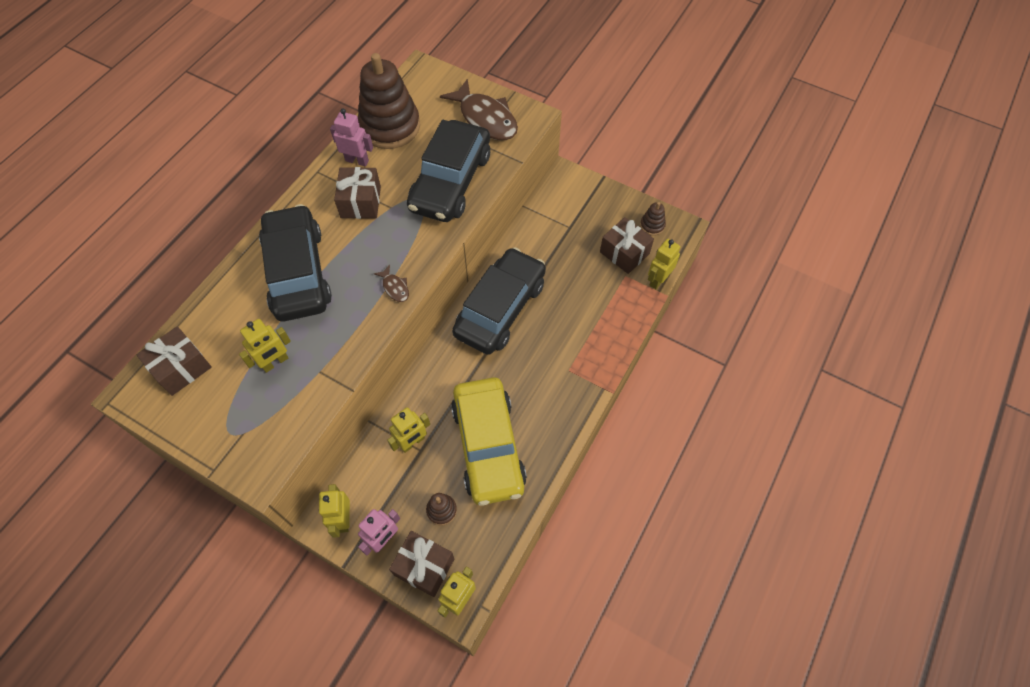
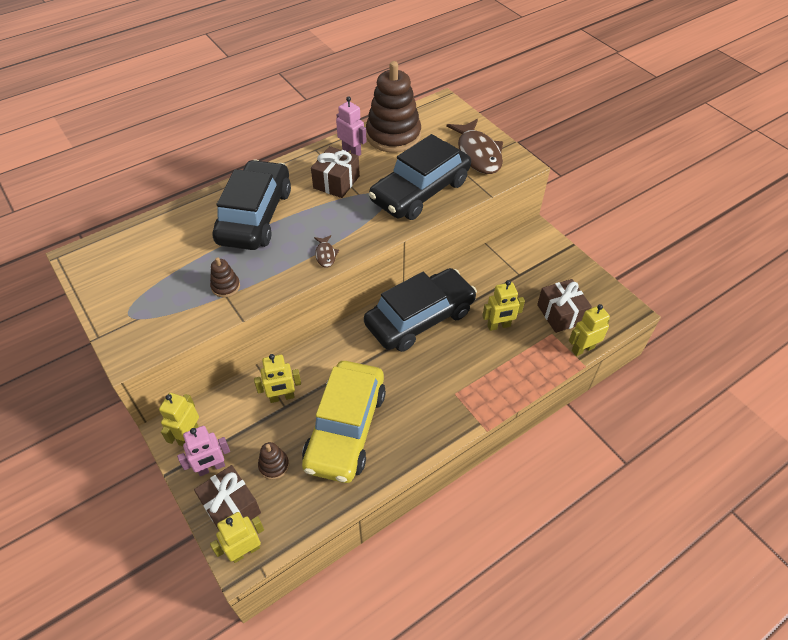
camera: 25 degrees right, 10 degrees down
(181, 368) = (124, 252): brown gift -> none
(275, 362) = (196, 275): yellow robot -> yellow robot (498, 326)
(652, 225) = (600, 300): brown stacking toy -> brown stacking toy (225, 286)

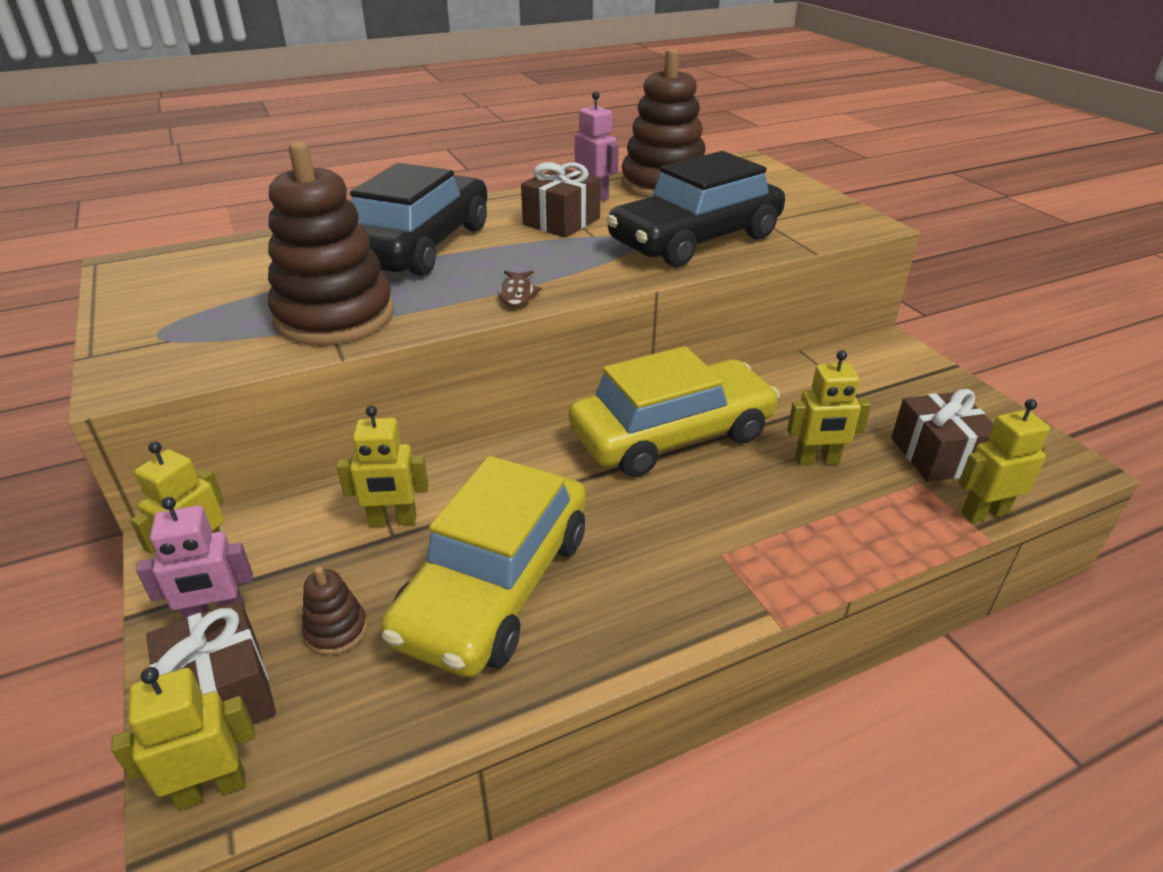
camera: 10 degrees right, 15 degrees down
(225, 286) = (334, 316): brown stacking toy -> brown stacking toy, size x2.35
(420, 318) = (672, 435): black car -> yellow car
(478, 154) = (797, 209): brown fish -> none

